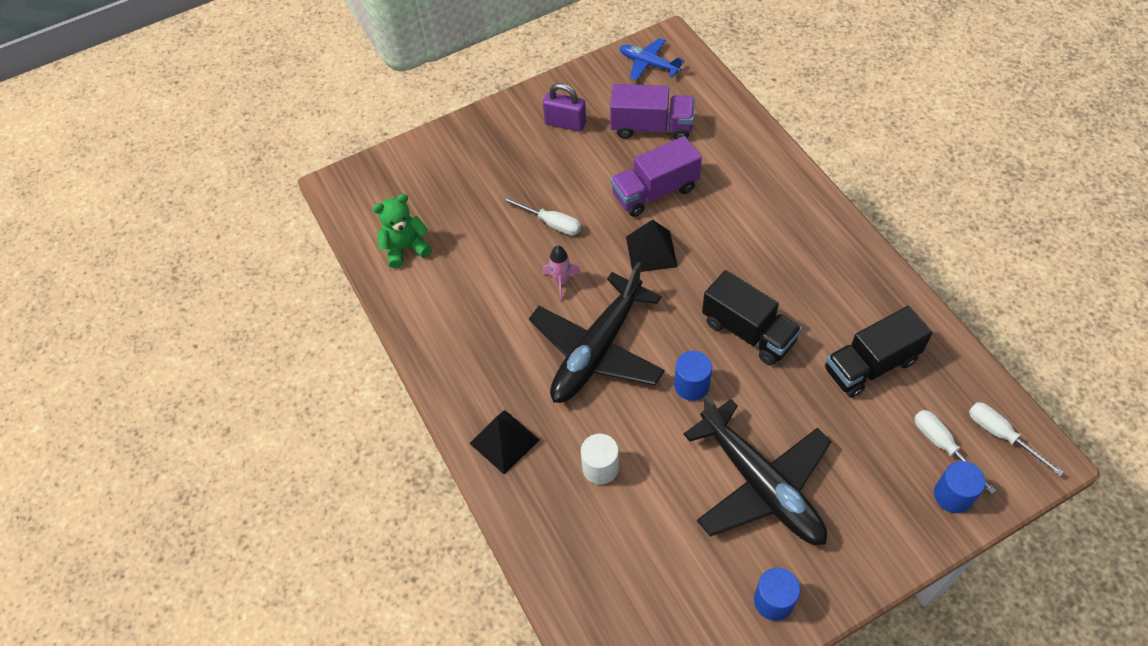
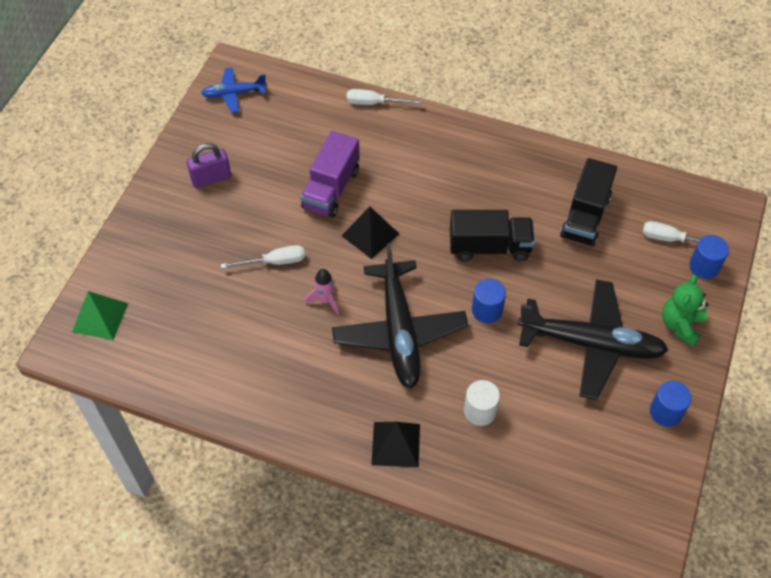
camera: 45 degrees left, 0 degrees up
(383, 181) = (100, 317): none -> green pyramid
(405, 248) = (174, 357): green teddy bear -> green teddy bear (680, 325)
(651, 127) = (282, 141): purple truck -> none
(1001, 435) = (697, 209): white screwdriver -> white screwdriver (374, 103)

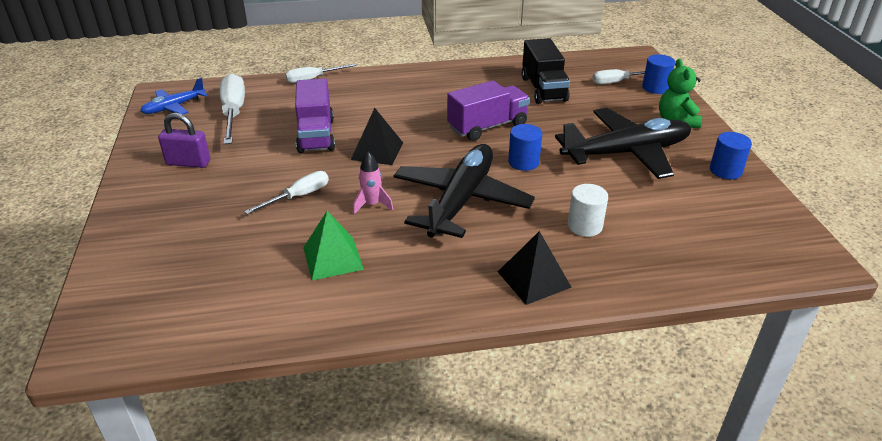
camera: 30 degrees left, 20 degrees down
(100, 317) = (122, 304): green pyramid -> green pyramid (332, 258)
(211, 178) = (188, 163): purple padlock -> purple padlock turned 60 degrees clockwise
(279, 125) = (233, 113): none -> white screwdriver
(399, 331) = (461, 201): black plane -> black plane turned 120 degrees counterclockwise
(489, 247) = (487, 126): black truck -> purple truck

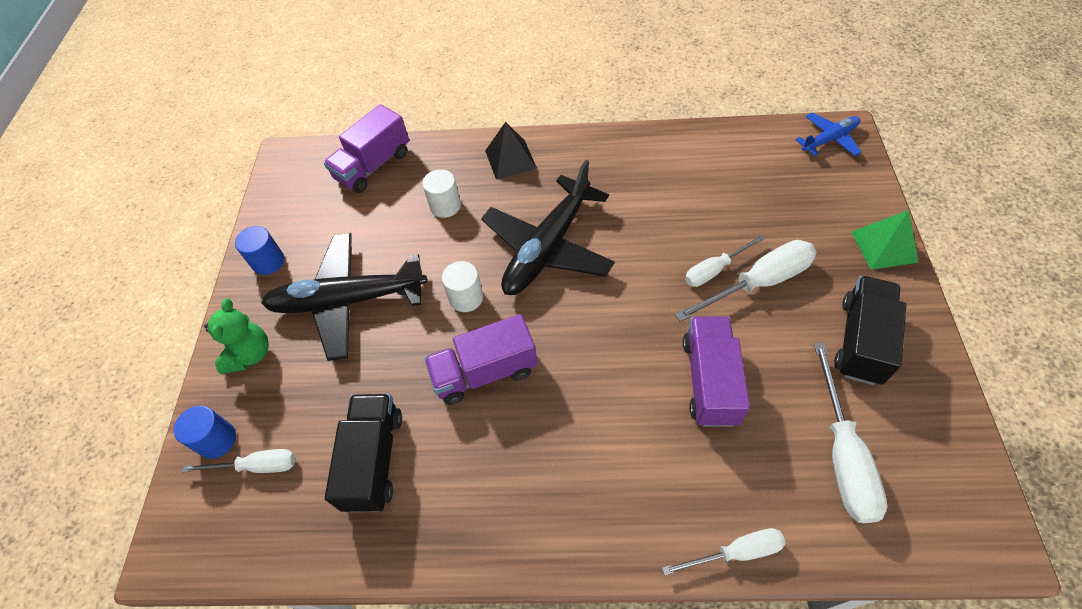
camera: 165 degrees left, 20 degrees up
(174, 107) = (946, 487): blue plane -> blue plane (829, 139)
(188, 163) = (861, 341): purple padlock -> black truck
(260, 190) = (758, 283): none -> white screwdriver
(332, 258) = (672, 192): green pyramid -> green pyramid (884, 246)
(372, 205) = (637, 250): pink rocket -> none
(377, 151) = (630, 338): black pyramid -> none
(523, 162) = (466, 298): blue cylinder -> white cylinder
(699, 259) = (373, 166): none -> purple truck

